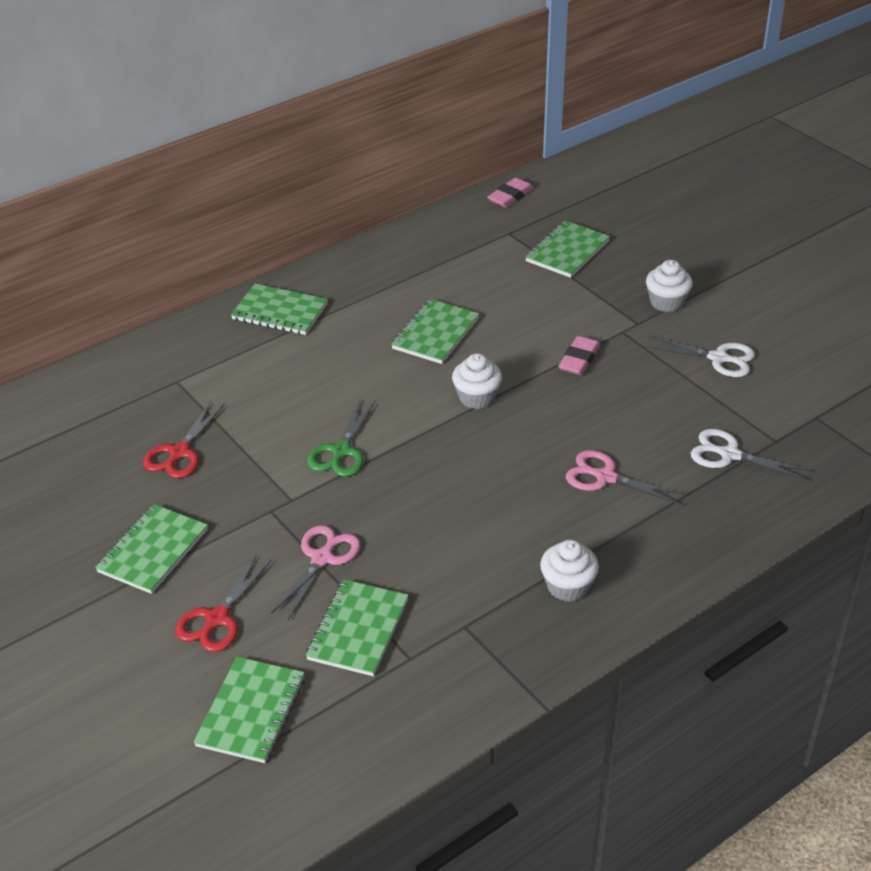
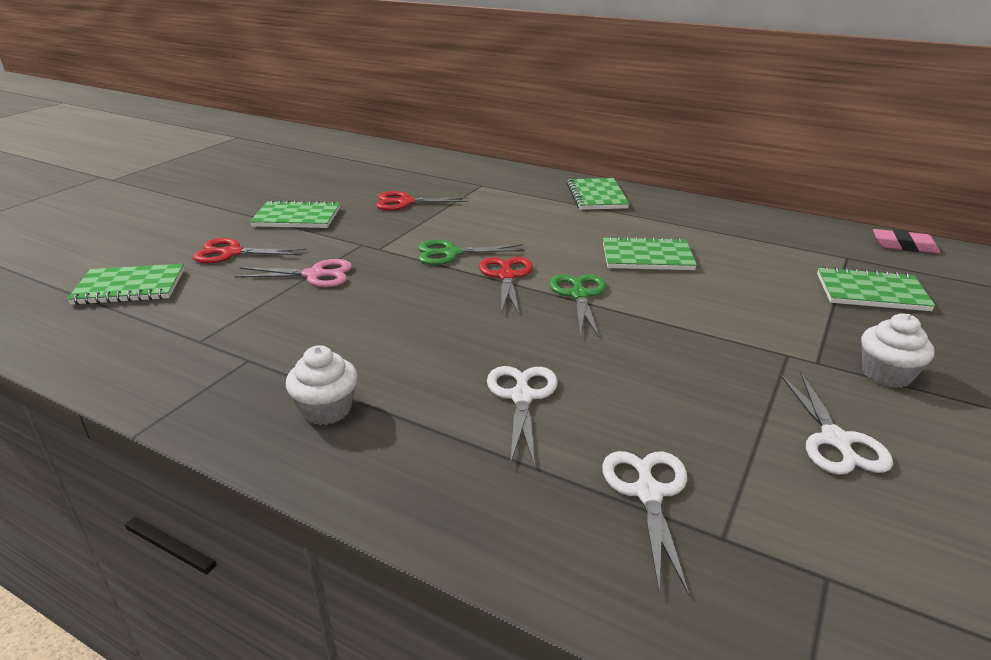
camera: 65 degrees right, 10 degrees down
(358, 630) = (231, 309): green notebook -> none
(414, 429) = (506, 276): none -> red scissors
(477, 397) = (579, 295): white cupcake -> green scissors
(579, 359) = (703, 337): pink eraser -> none
(605, 477) = (522, 397): pink scissors -> white scissors

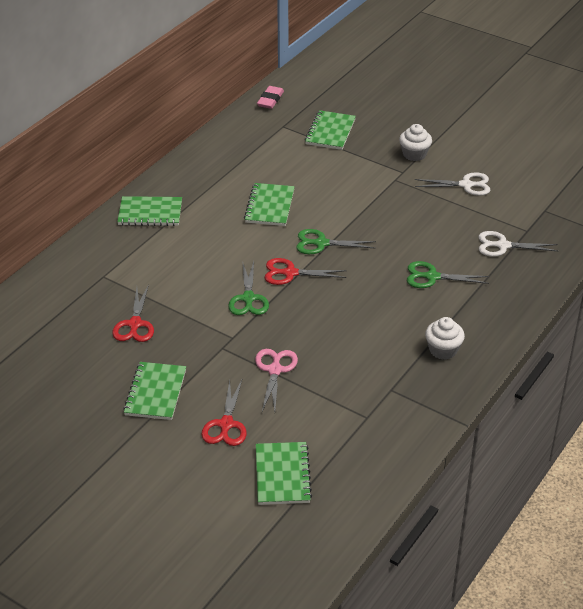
camera: 85 degrees left, 10 degrees up
(522, 397) = (432, 277): white scissors -> green scissors

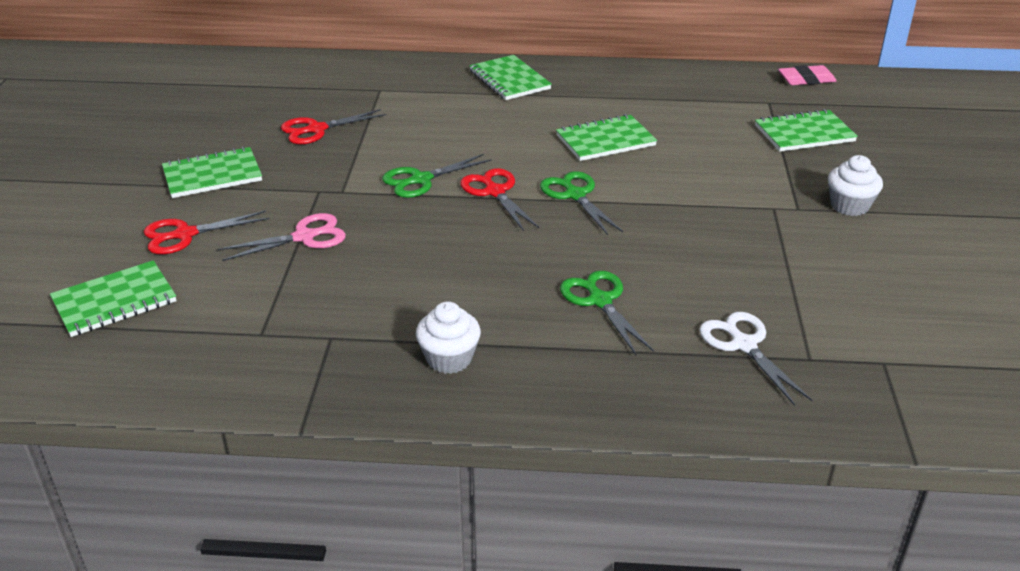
camera: 60 degrees right, 5 degrees down
(466, 185) = (842, 268): white scissors -> none

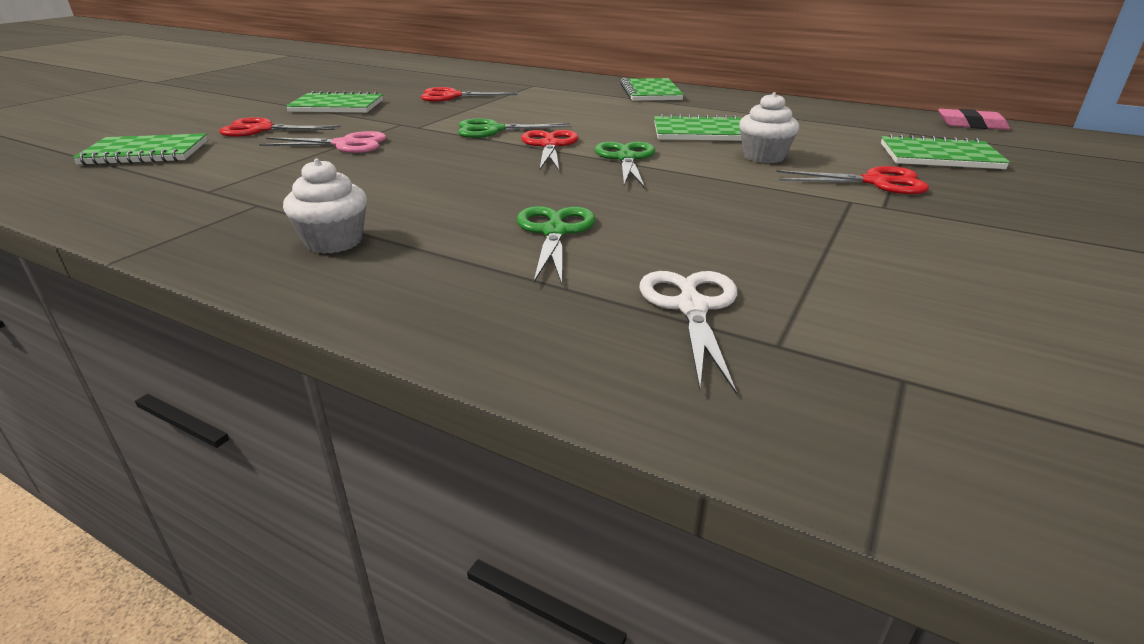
camera: 25 degrees right, 5 degrees down
(778, 180) = (875, 182): none -> red scissors
(849, 206) = (961, 215): white cupcake -> white cupcake (764, 156)

